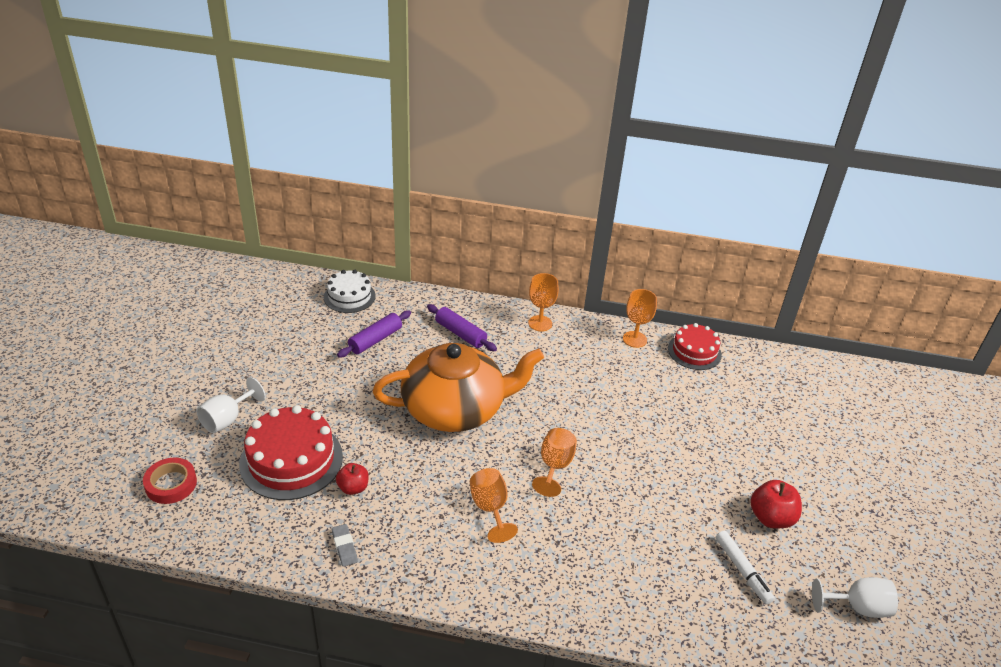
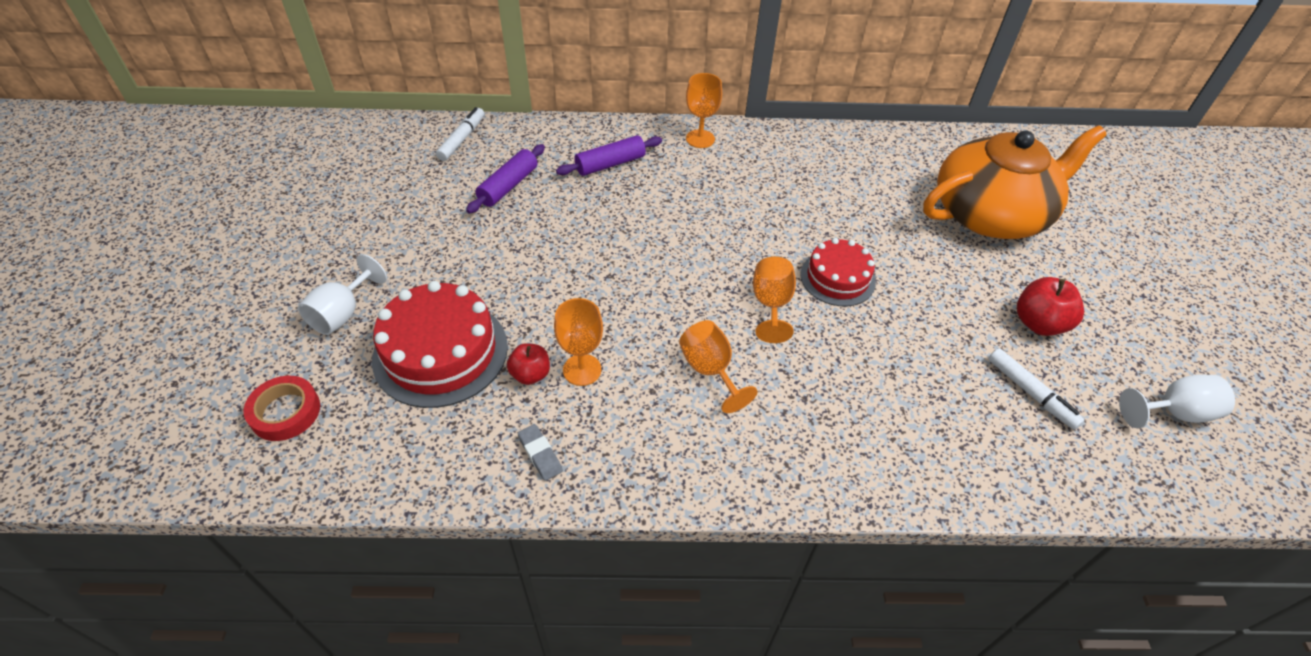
camera: 10 degrees left, 10 degrees up
(349, 296) = (462, 139): white cake -> white marker
(455, 408) = (630, 254): orange teapot -> orange teapot (991, 214)
(460, 334) = (610, 164): purple rolling pin -> purple rolling pin turned 60 degrees counterclockwise
(634, 339) = (814, 141): orange goblet -> orange goblet (582, 370)
(694, 351) = (885, 146): red cake -> red cake (837, 278)

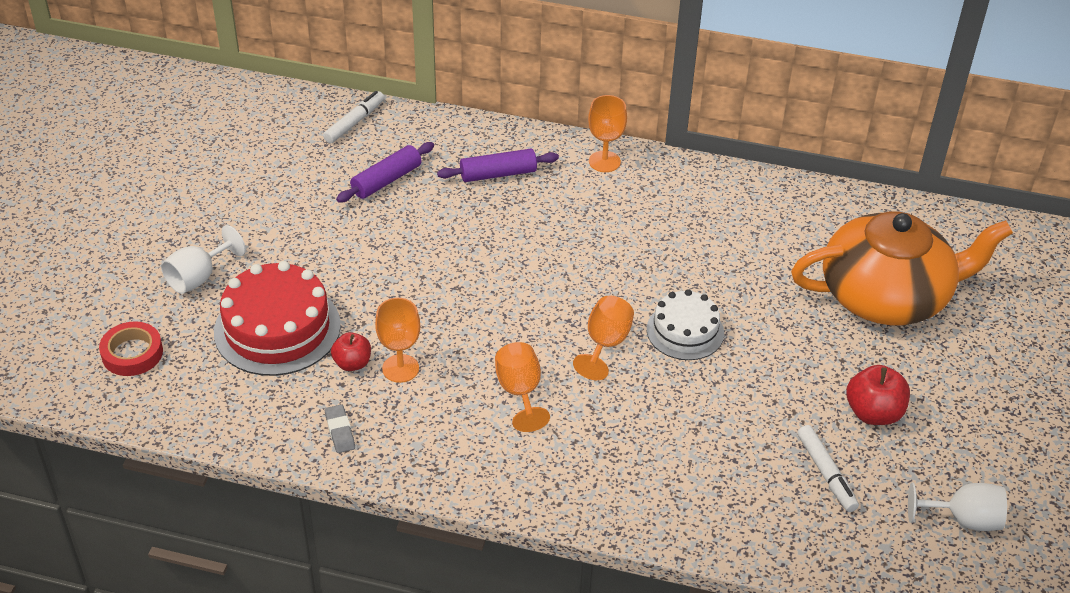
camera: 15 degrees right, 5 degrees down
(837, 278) = (685, 331): red cake -> white cake

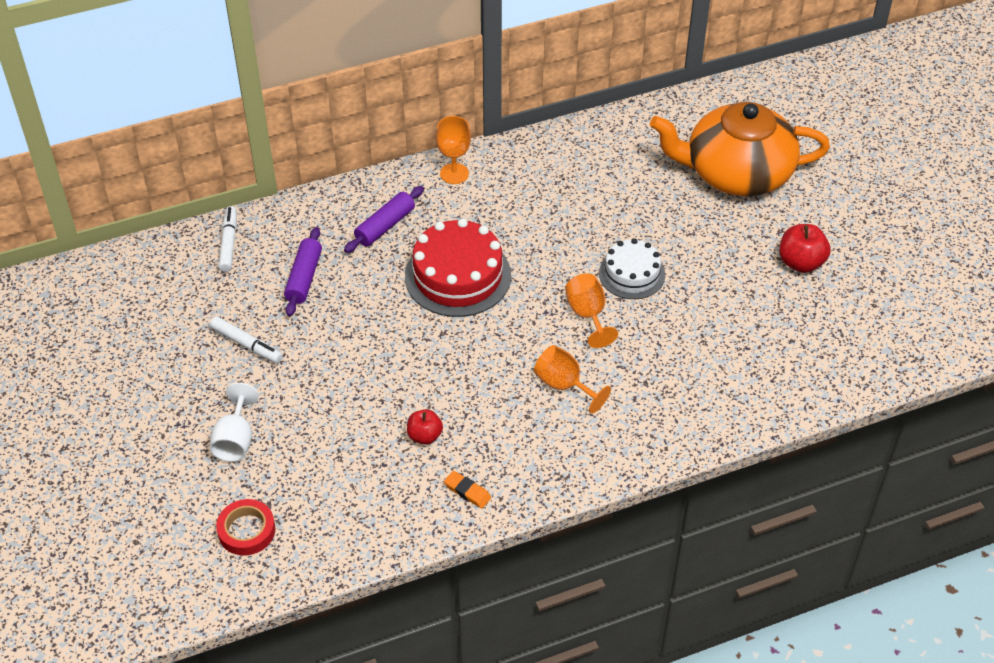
camera: 35 degrees left, 5 degrees up
(277, 328) = (340, 443): red cake -> red cake (458, 276)
(340, 431) = (467, 491): grey eraser -> orange eraser
(400, 368) = (463, 418): orange goblet -> none
(826, 473) = (809, 322): white marker -> white marker (247, 344)
(887, 296) = (736, 173): orange teapot -> orange teapot turned 135 degrees counterclockwise
(963, 519) = (913, 303): white goblet -> none

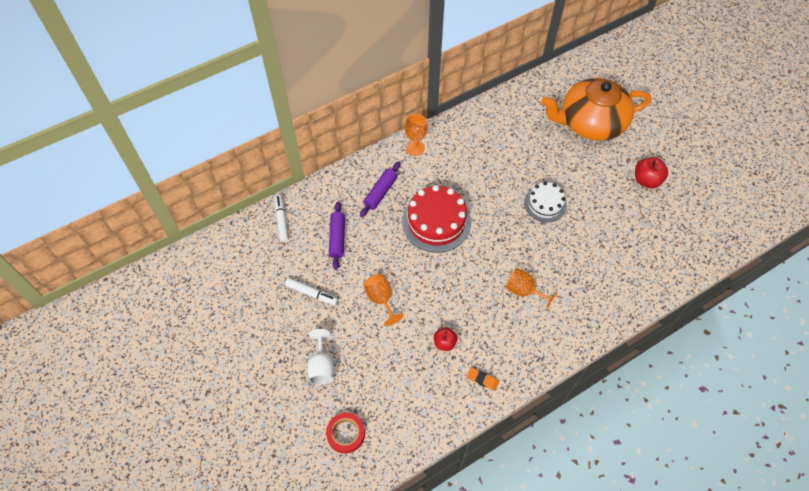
camera: 10 degrees left, 10 degrees up
(588, 315) = (525, 238): orange goblet -> orange goblet (381, 300)

